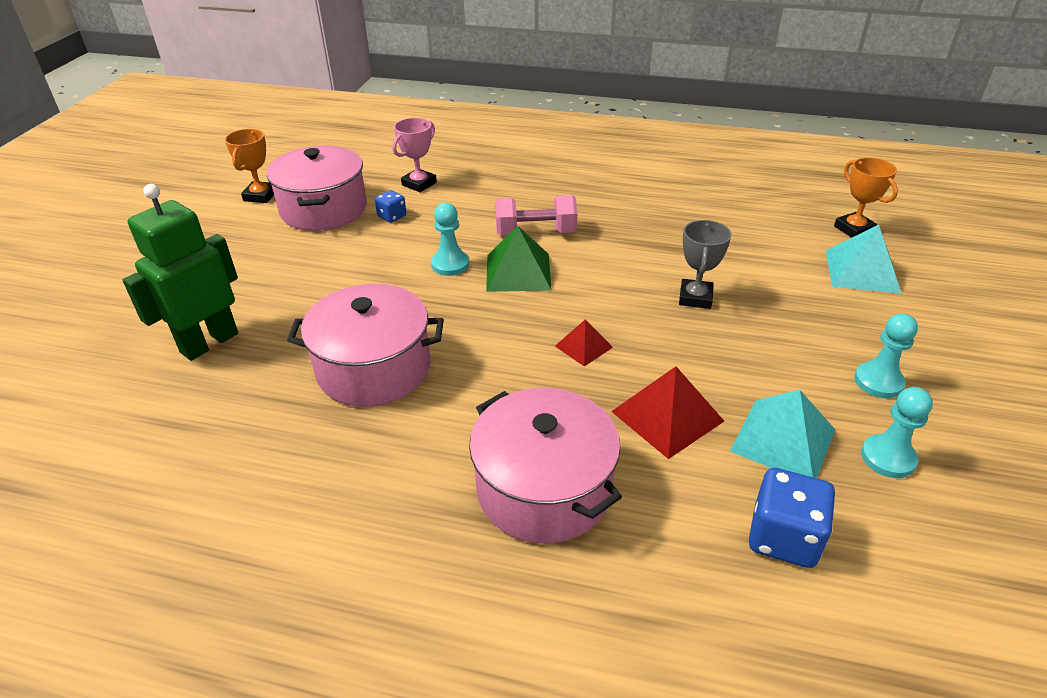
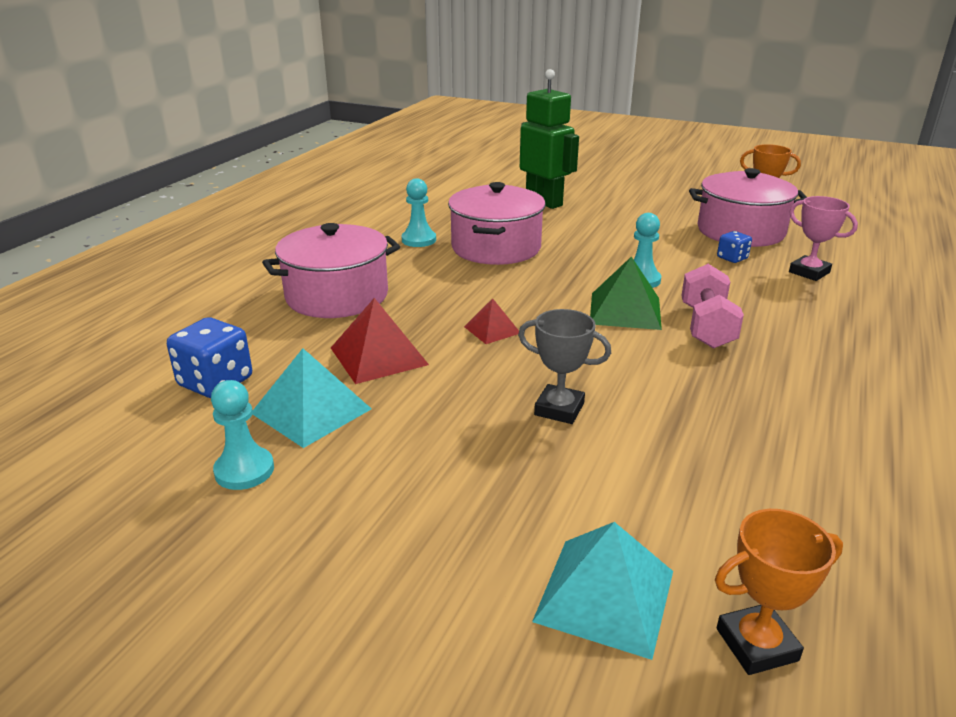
camera: 100 degrees right, 10 degrees down
(878, 382) = (352, 509): turquoise pawn -> turquoise pawn (419, 240)

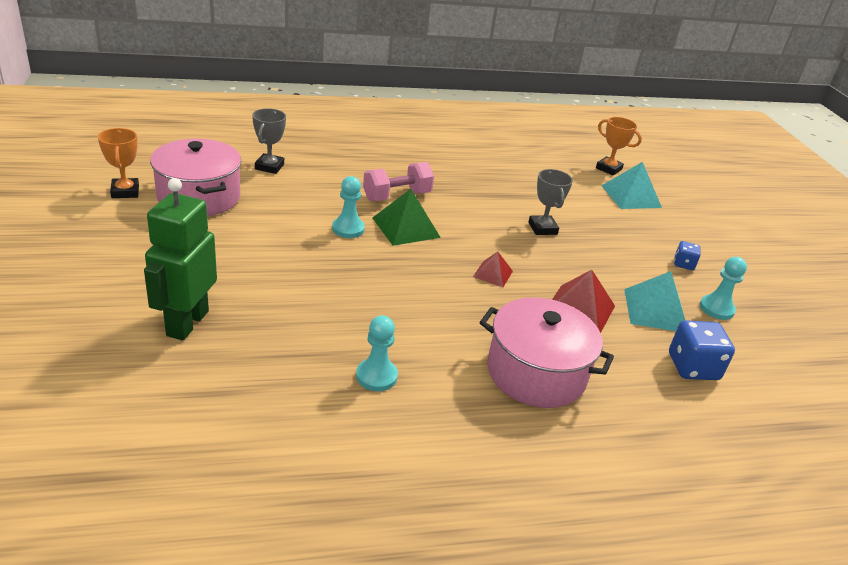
camera: 130 degrees left, 5 degrees up
(496, 248) = (350, 317): pink pot -> none
(732, 258) = (267, 196): blue dice -> blue dice (683, 264)
(809, 272) = (269, 167): pink trophy -> grey trophy

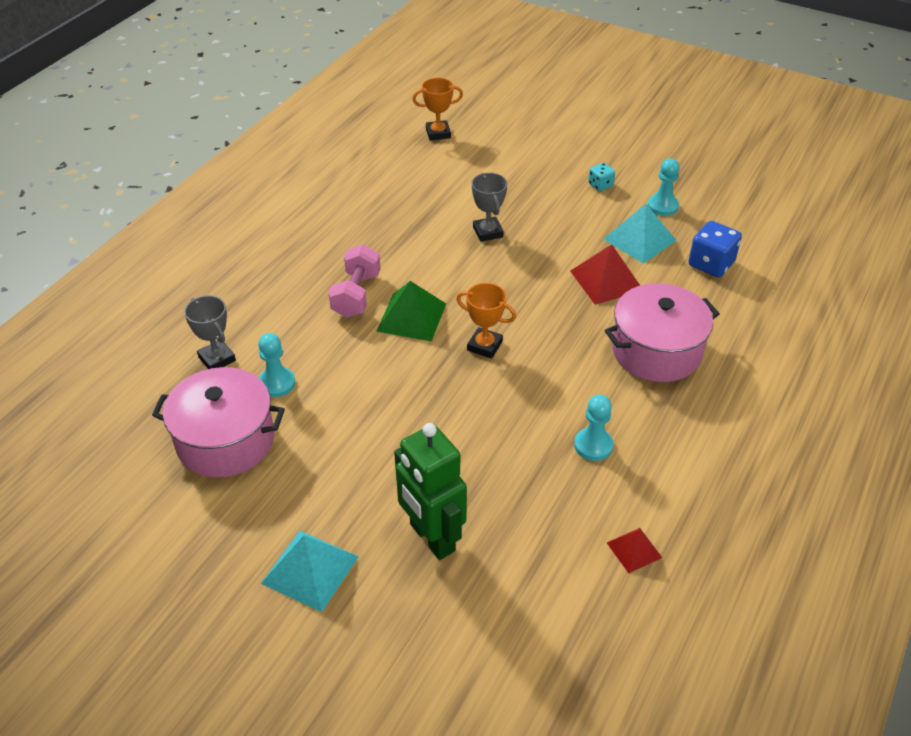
camera: 45 degrees left, 10 degrees up
(125, 191) = (159, 496): orange trophy -> orange trophy (484, 346)
(348, 229) = (380, 357): turquoise pawn -> turquoise pawn (277, 383)
(492, 274) = (523, 301): red pyramid -> red pyramid (634, 550)
(542, 228) = (487, 232): grey trophy -> grey trophy turned 45 degrees clockwise
(631, 196) = (489, 149): turquoise pyramid -> turquoise pyramid (310, 569)
(683, 264) = (600, 185): blue dice -> turquoise dice

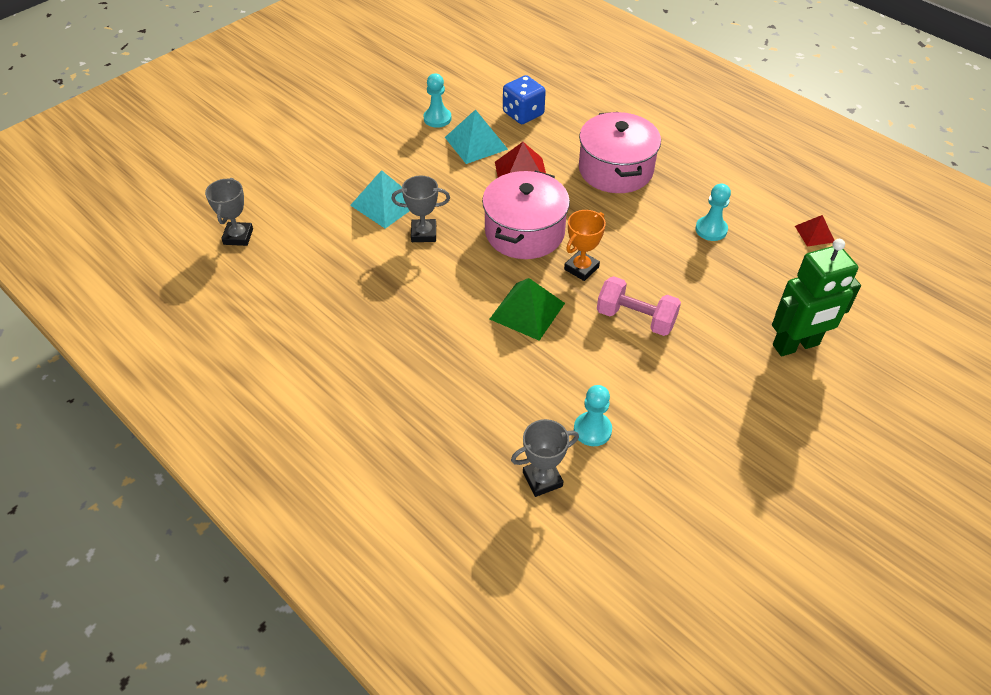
camera: 75 degrees left, 5 degrees up
(225, 440) = (663, 482): pink pot -> pink pot (524, 232)
(310, 569) = (825, 433): turquoise pyramid -> turquoise pyramid (385, 204)
(356, 295) = (480, 347): pink dumbbell -> pink dumbbell (635, 318)
(438, 133) = (238, 236): orange trophy -> grey trophy
(600, 185) = (389, 146): turquoise dice -> none

